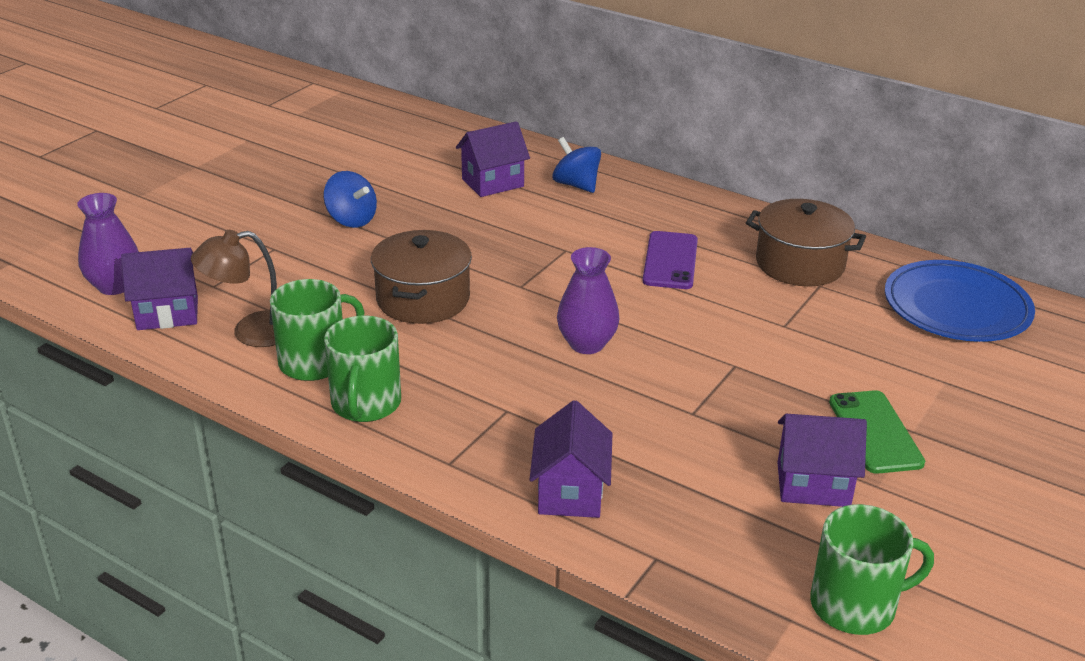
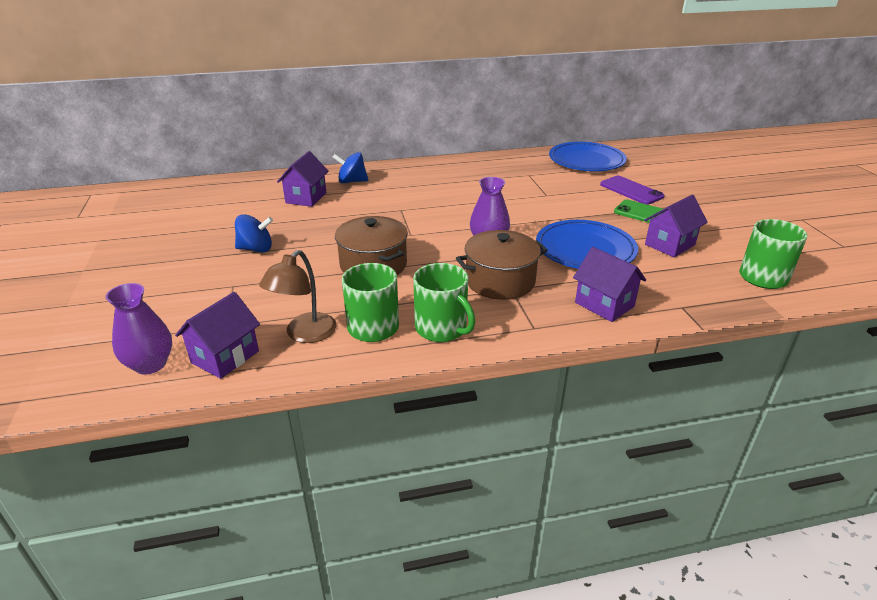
camera: 45 degrees left, 0 degrees up
(670, 261) = (456, 192): purple phone -> purple phone (631, 190)
(684, 420) = (585, 249): none -> blue plate
(799, 264) = (507, 171): brown pot -> brown pot (500, 281)

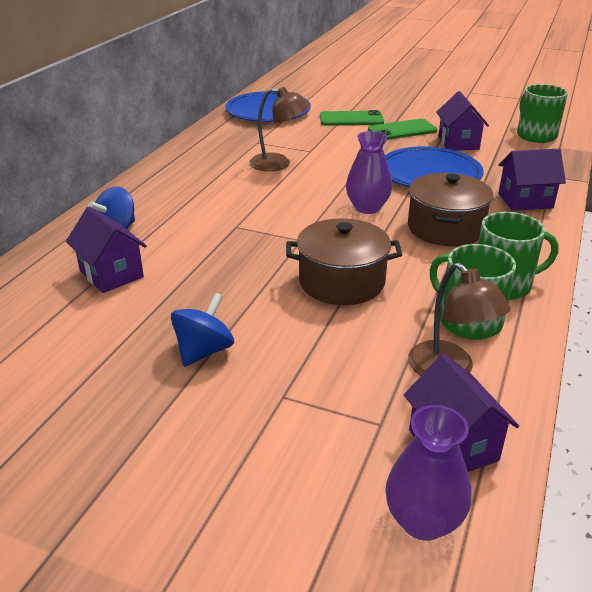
camera: 55 degrees left, 0 degrees up
(507, 192) = (278, 164): none -> brown lamp
(631, 190) = (351, 119): purple phone -> green phone

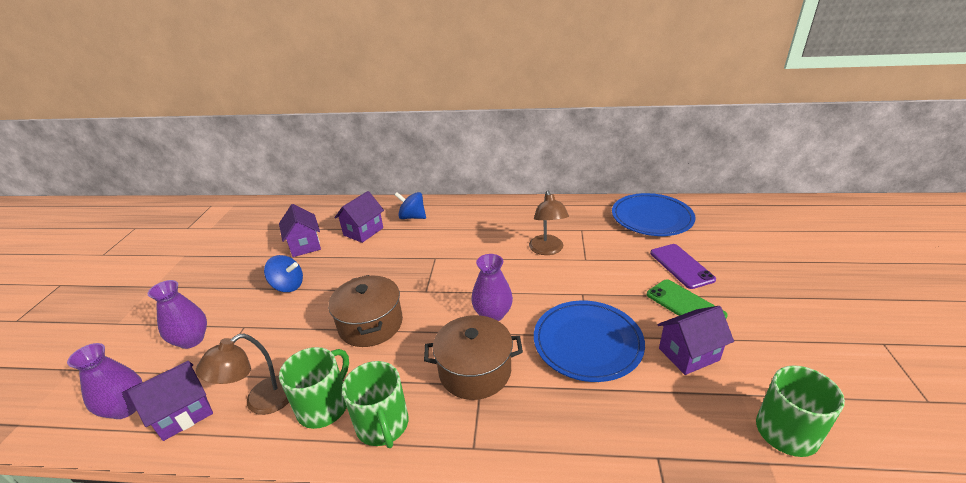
camera: 75 degrees right, 0 degrees up
(284, 458) = (191, 340): none -> purple vase
(351, 119) = (681, 266): green phone -> purple phone
(525, 201) = (567, 431): purple house -> purple house (305, 245)

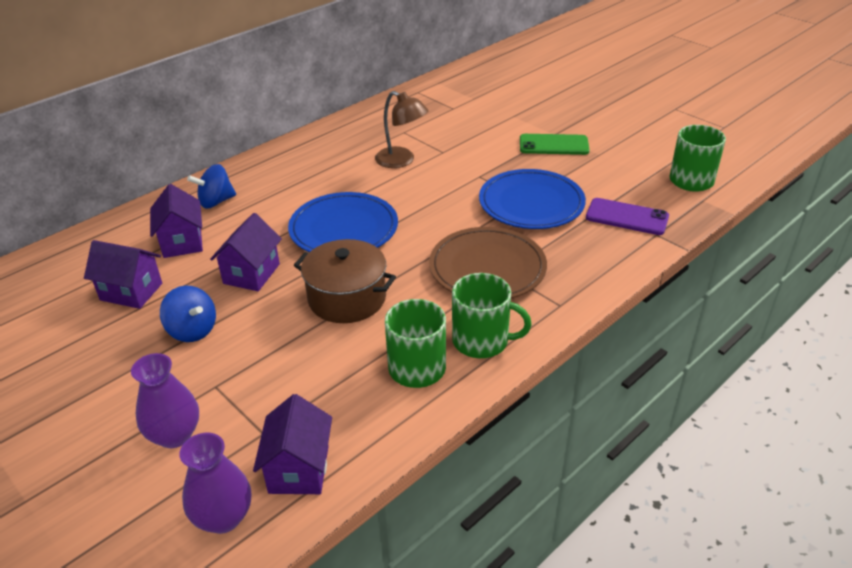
camera: 50 degrees left, 5 degrees up
(261, 401) = (356, 406): brown lamp -> none
(288, 286) = (192, 330): blue spinning top -> blue spinning top turned 75 degrees clockwise
(475, 371) = (487, 268): brown pot -> brown plate
(492, 314) = (437, 228): purple vase -> none
(652, 218) = (444, 97): blue plate -> blue plate (343, 229)
(681, 266) = (515, 121): purple phone -> purple phone (627, 217)
(688, 354) = (596, 172): purple house -> purple house (251, 274)

